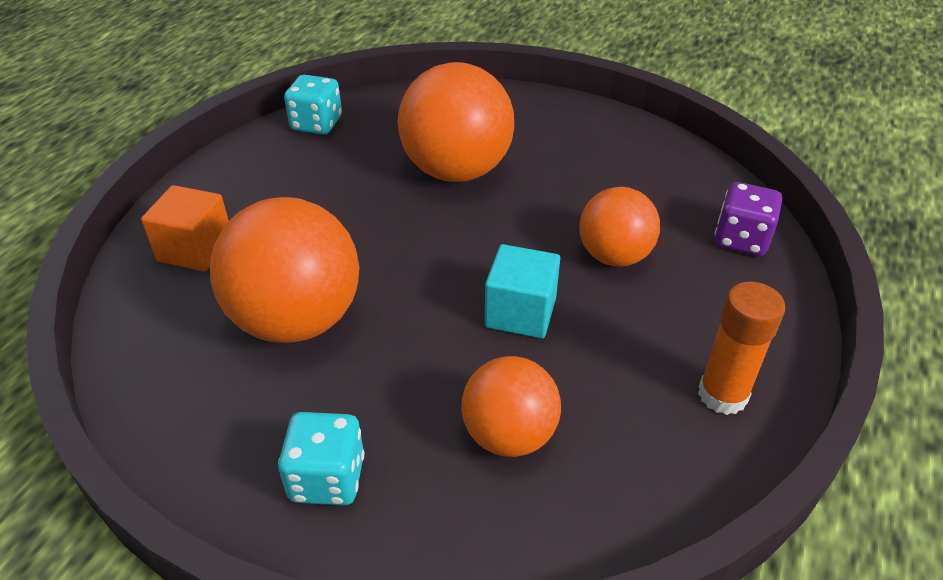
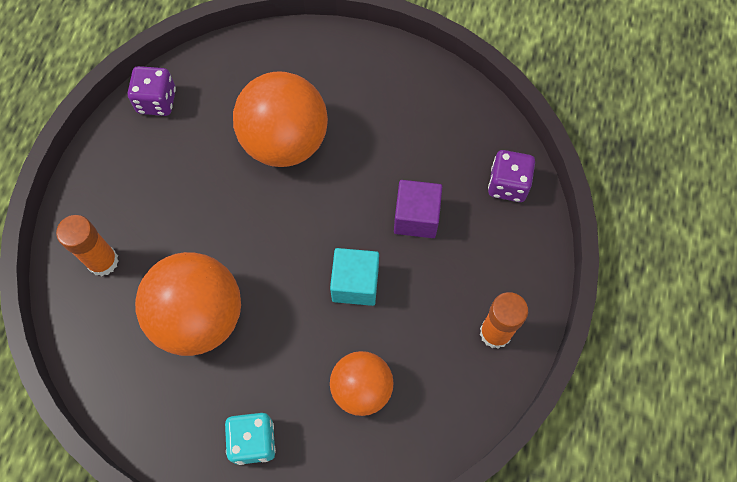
camera: 10 degrees left, 25 degrees up
(195, 249) = (103, 261): orange cube -> orange glue stick
(316, 124) = (157, 101): turquoise dice -> purple dice
(614, 256) = (416, 217): orange ball -> purple cube

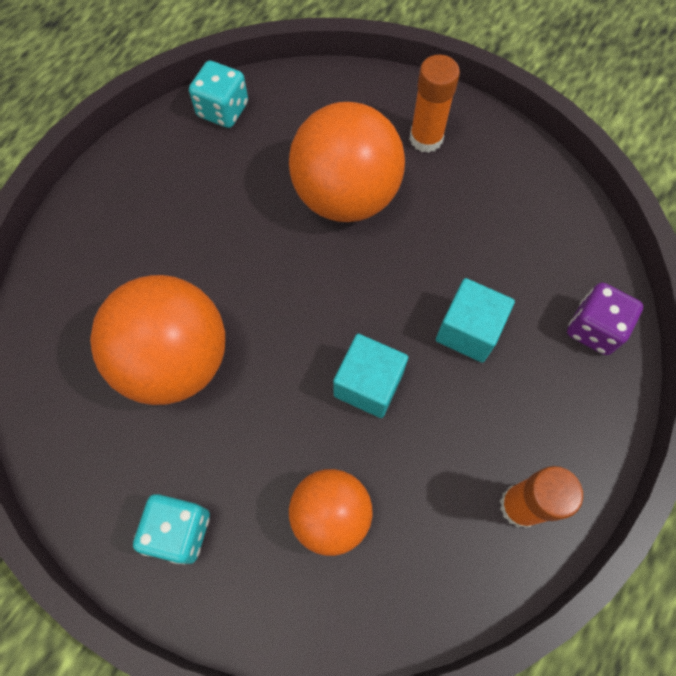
camera: 20 degrees right, 0 degrees up
(103, 261) = (97, 262): orange glue stick -> orange glue stick (426, 138)
(157, 101) = (223, 110): purple dice -> turquoise dice
(416, 217) = (468, 331): purple cube -> turquoise cube

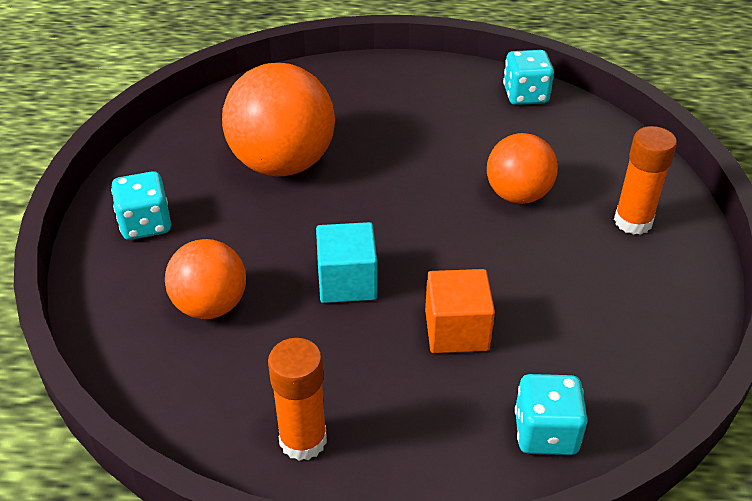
camera: 60 degrees right, 25 degrees down
(346, 196) = (518, 195): orange ball -> orange ball, size x0.61
(468, 331) = (456, 330): turquoise cube -> orange cube
(594, 329) = (545, 432): purple dice -> turquoise dice

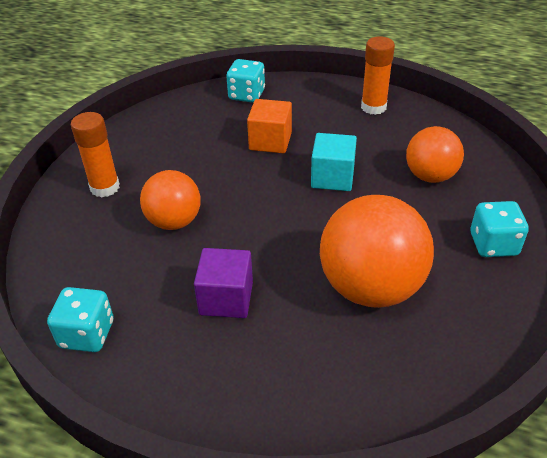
camera: 165 degrees left, 0 degrees up
(420, 135) = (226, 298): none -> purple cube

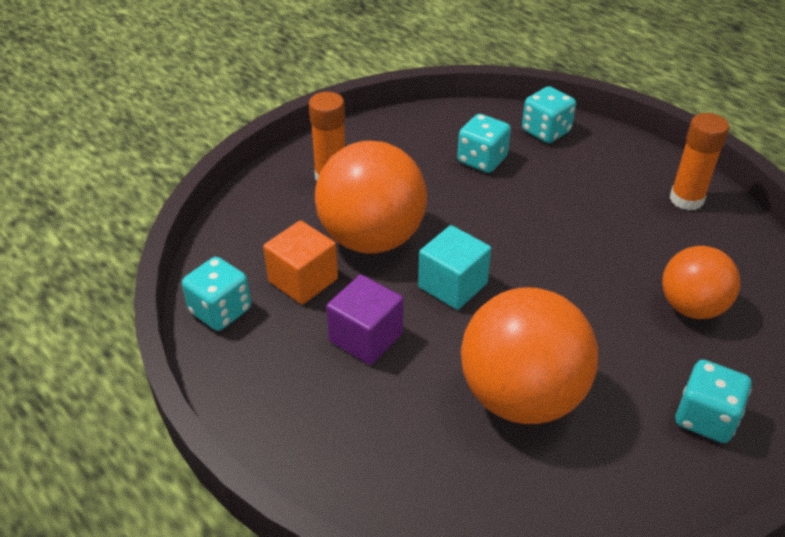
camera: 30 degrees right, 0 degrees up
(174, 221) = (371, 238): orange ball -> orange ball, size x1.63
(216, 131) = (482, 160): none -> turquoise dice
(270, 141) = (533, 193): orange cube -> orange cube (303, 280)
(332, 177) = (572, 261): turquoise cube -> turquoise cube (452, 285)

